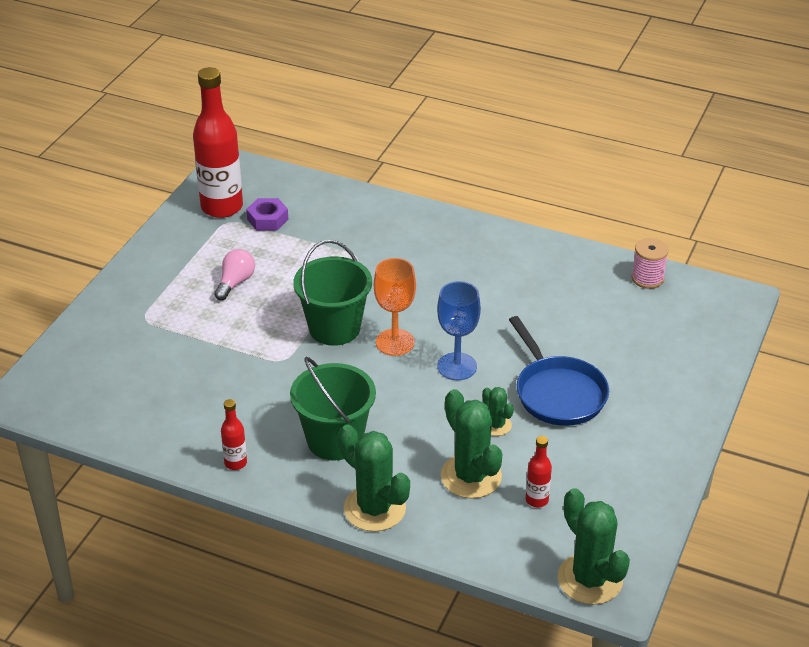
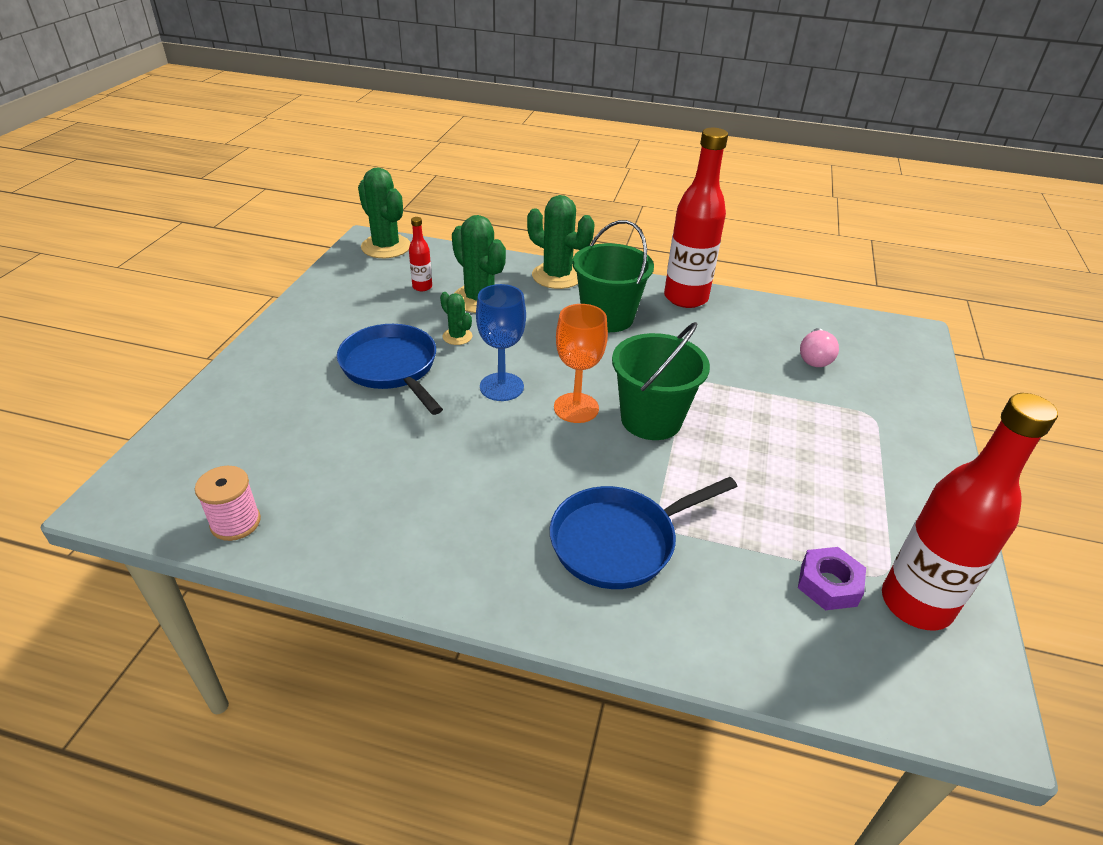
camera: 170 degrees right, 0 degrees up
(235, 283) = (802, 469): pink light bulb -> pink light bulb (814, 358)
(235, 463) = (685, 298): red bottle -> red bottle, size x2.26
(390, 249) = (619, 541): none -> blue pan

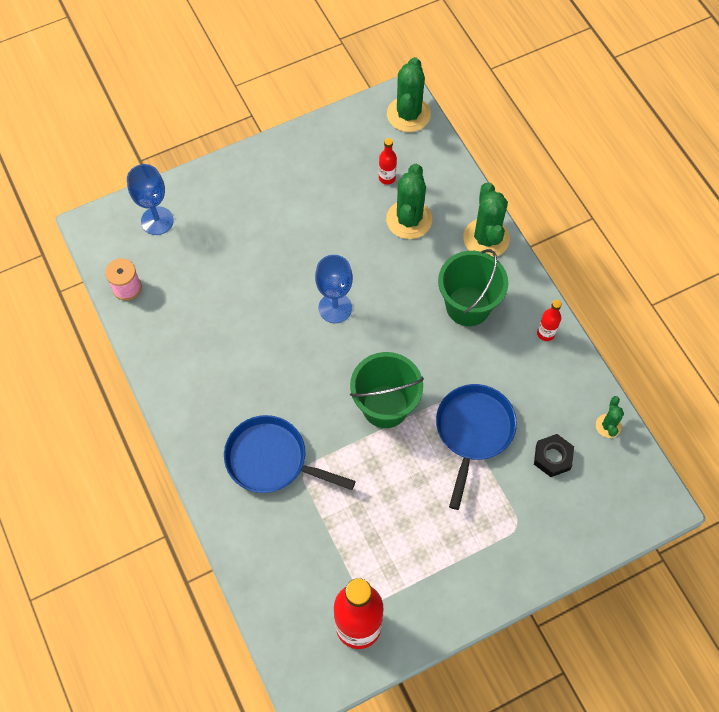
camera: 50 degrees right, 25 degrees up
(206, 443) = (157, 221): none -> blue goblet
(391, 368) = (294, 240): blue pan -> blue pan (473, 431)
(457, 336) = (357, 244): green cactus -> green cactus (608, 426)
(576, 408) = (355, 360): orange goblet -> none
(685, 298) = (545, 333): red bottle -> red bottle, size x0.44
(814, 358) = (552, 457): pink light bulb -> black nut
(828, 584) = (333, 577): purple nut -> none

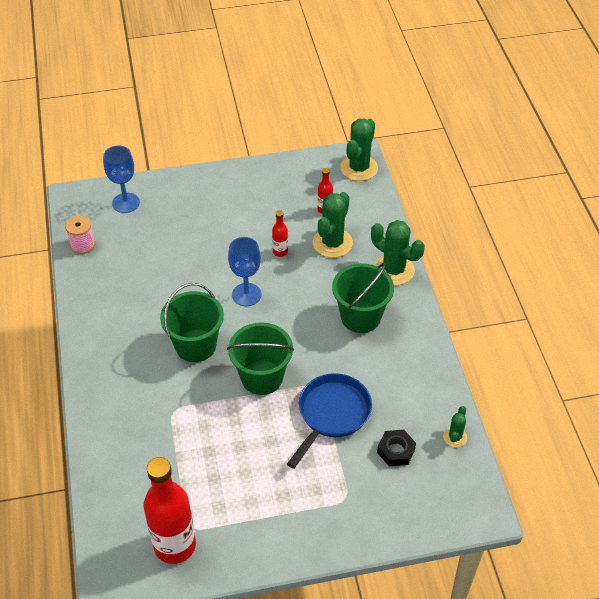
camera: 15 degrees right, 15 degrees down
(271, 459) = (150, 396): blue pan -> none
(300, 385) = (195, 345): none -> green bucket
(486, 238) = (394, 270): green cactus -> green cactus turned 60 degrees counterclockwise
(545, 333) = (422, 352): red bottle -> red bottle (280, 251)

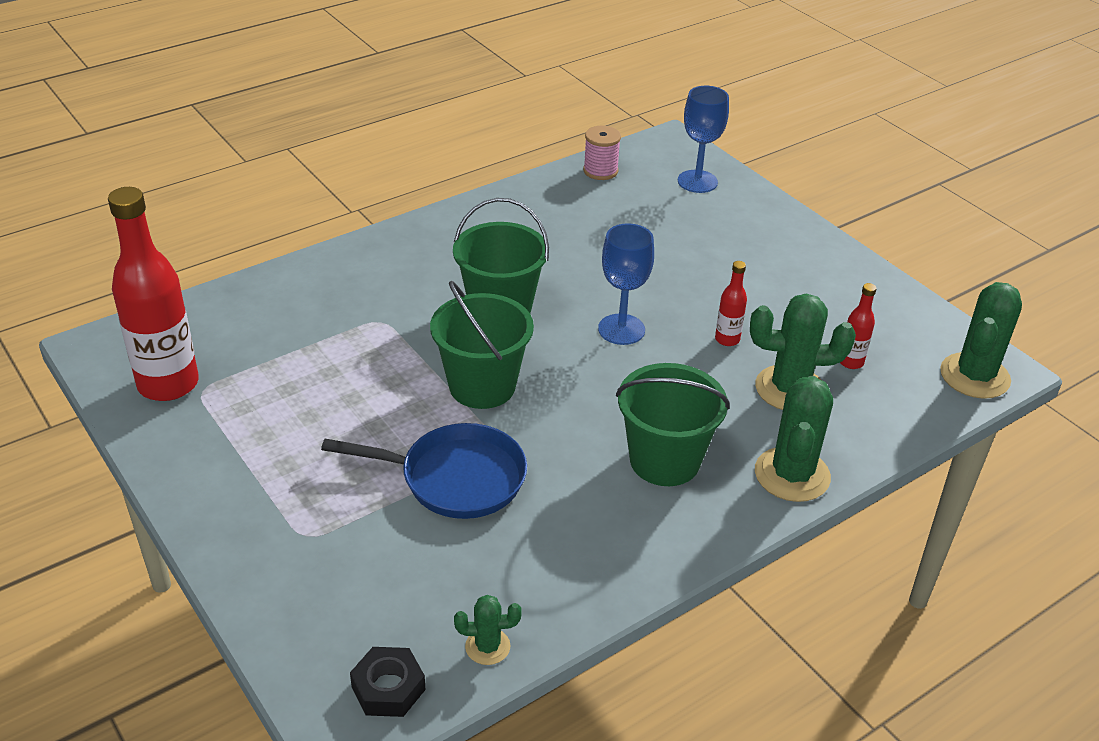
camera: 65 degrees right, 10 degrees down
(359, 168) = (974, 376): green cactus -> green cactus turned 60 degrees counterclockwise
(396, 451) = (422, 574): black nut -> black nut (388, 688)

